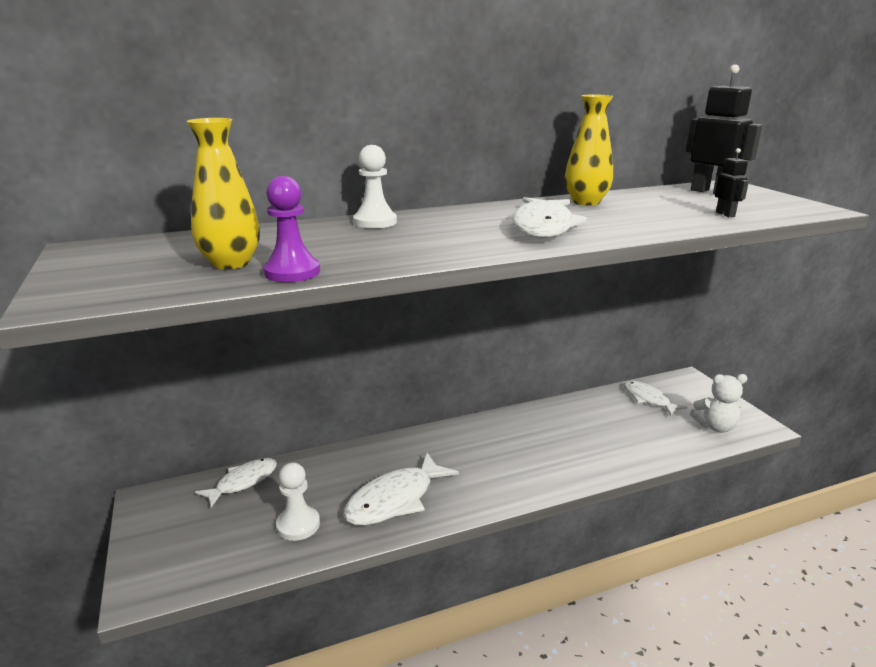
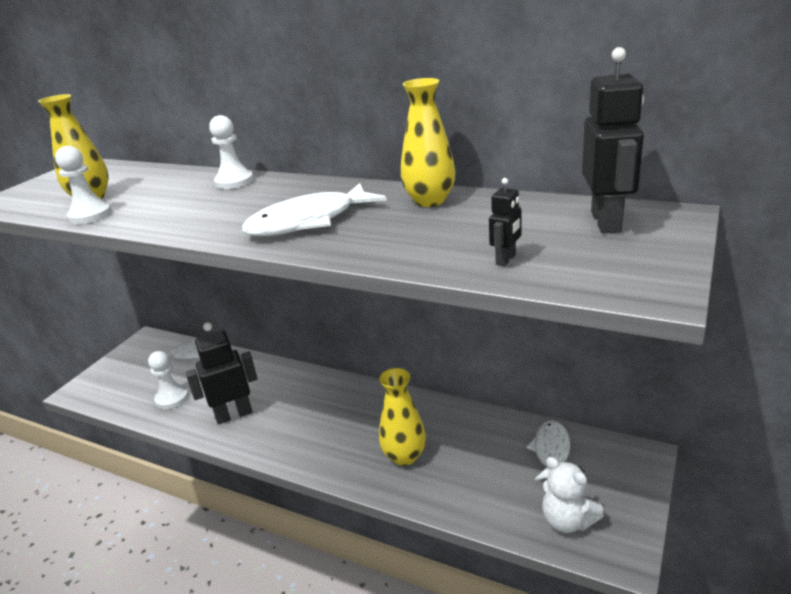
camera: 50 degrees right, 5 degrees up
(292, 272) = (90, 215): purple pawn -> white pawn
(395, 499) = (234, 414): white fish -> black robot
(579, 447) = (404, 456): none -> yellow vase

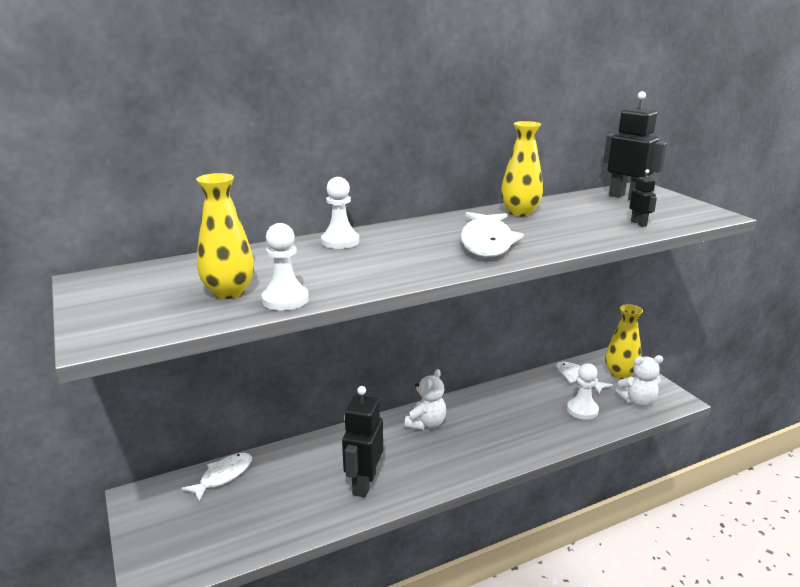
camera: 55 degrees left, 5 degrees down
(172, 398) = (281, 512): white pawn -> white pawn (582, 410)
(346, 400) = (426, 423): none -> white teddy bear
(404, 456) = (520, 427): yellow vase -> yellow vase (620, 374)

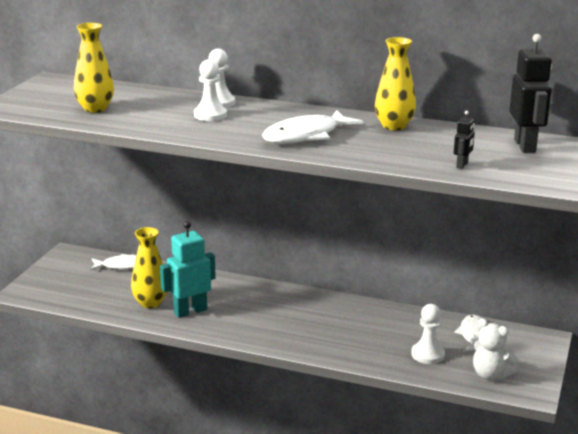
camera: 45 degrees right, 0 degrees up
(285, 300) = (110, 122): white pawn -> white pawn (210, 115)
(363, 484) = (190, 311): black robot -> turquoise robot
(426, 423) = (291, 302): white teddy bear -> none
(620, 374) = (521, 351): yellow vase -> yellow vase (150, 303)

